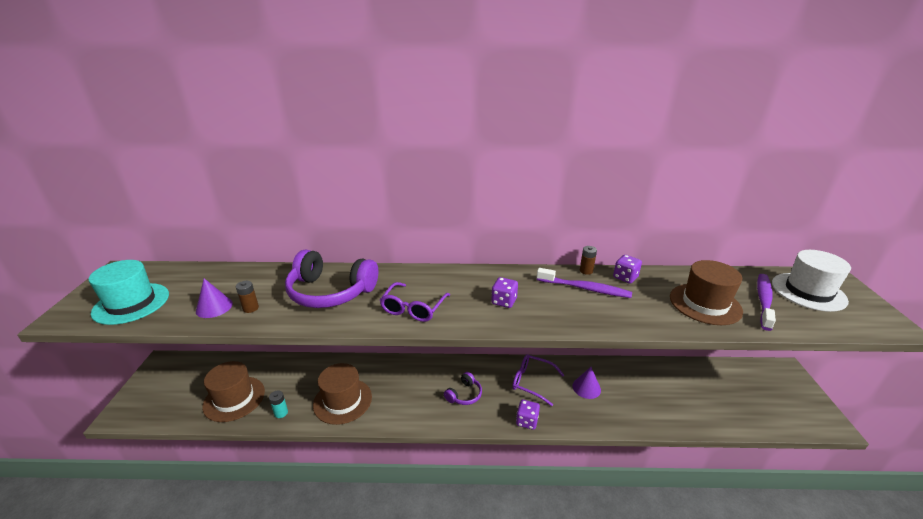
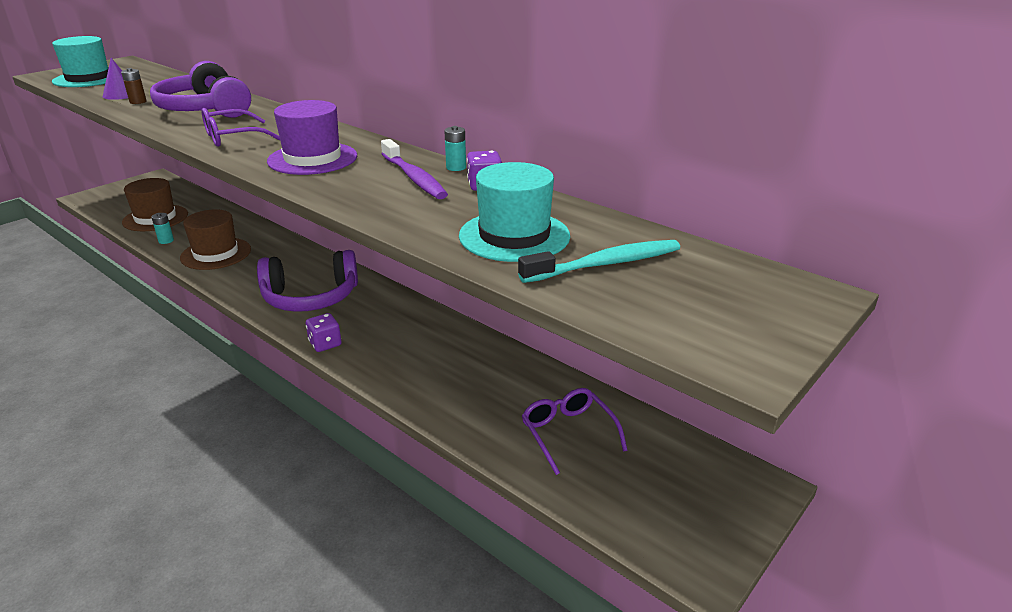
camera: 40 degrees right, 0 degrees up
(464, 395) = (311, 297): purple headphones -> purple headphones, size x2.07
(504, 301) = (312, 158): purple dice -> purple hat
(532, 382) = (389, 320): purple glasses -> purple glasses (568, 433)
(586, 271) = (456, 167): brown battery -> turquoise battery
(586, 387) = (436, 353): purple cone -> none
(705, 304) = (514, 236): brown hat -> turquoise hat
(763, 301) = (605, 264): purple toothbrush -> turquoise toothbrush
(808, 292) = (710, 285): white hat -> none

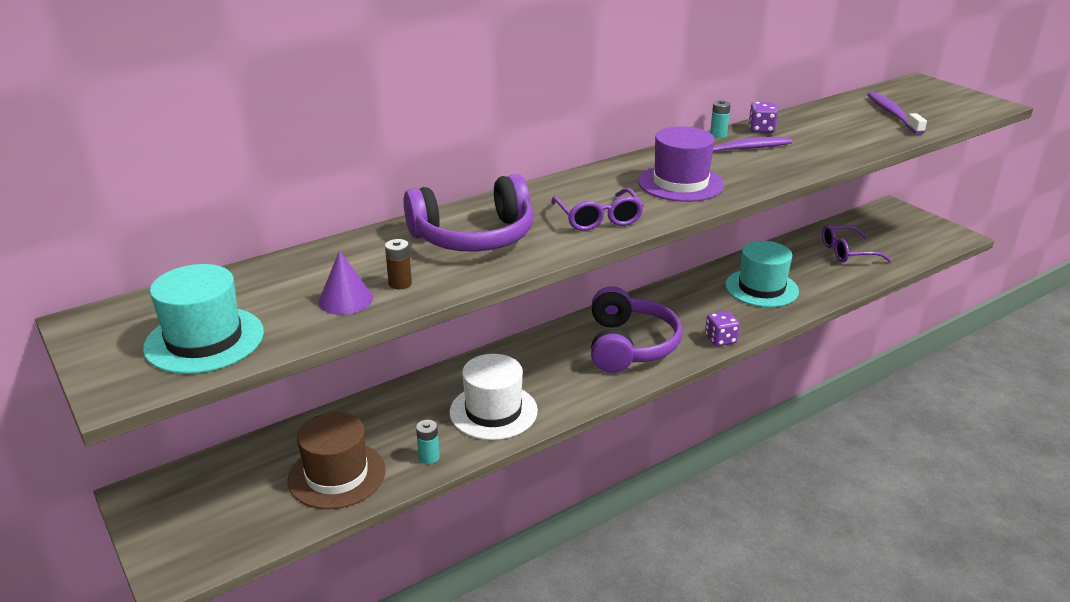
camera: 75 degrees left, 0 degrees up
(216, 254) = (493, 411): brown hat -> white hat
(514, 236) = (853, 130): turquoise hat -> turquoise hat (761, 288)
(605, 264) = (892, 114): turquoise toothbrush -> purple toothbrush

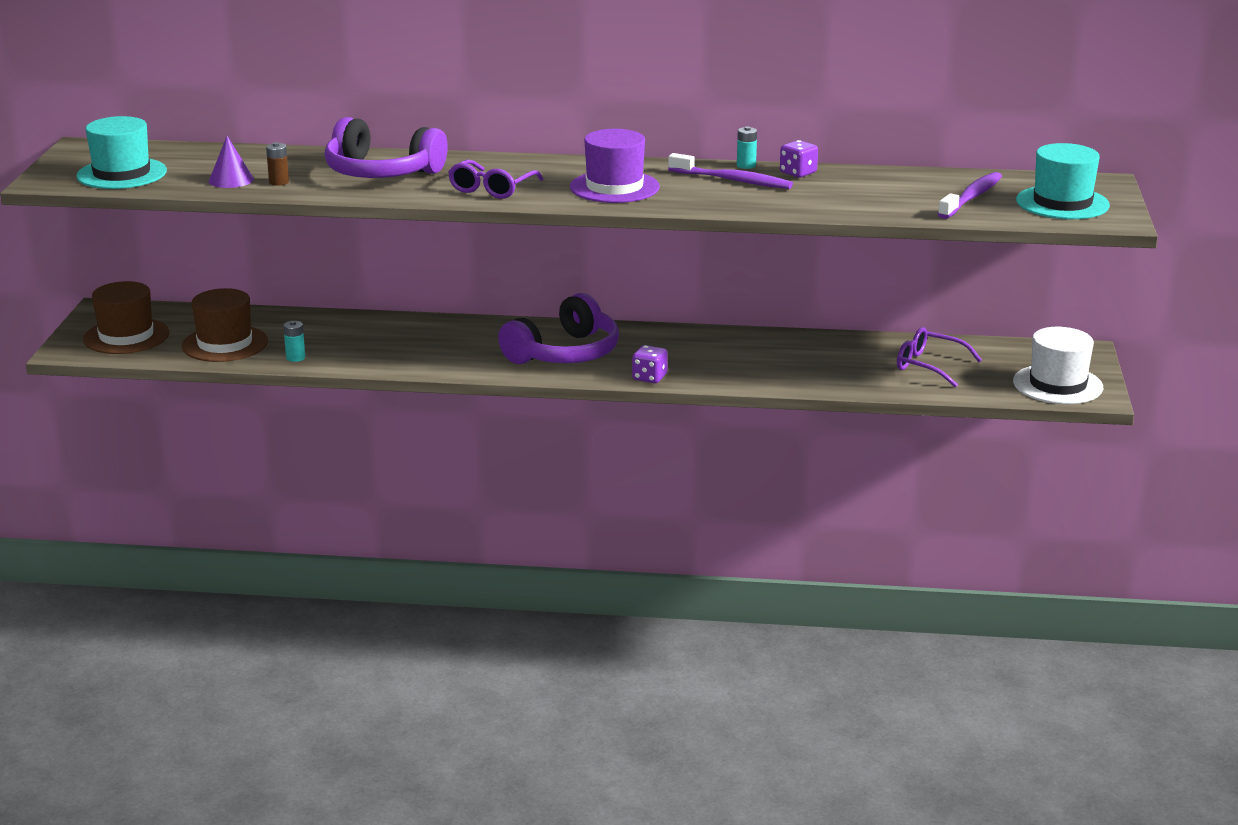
camera: 40 degrees right, 5 degrees down
(217, 518) = (126, 336): none -> brown hat
(493, 411) = (383, 351): white hat -> white hat (1057, 385)
(761, 288) = (771, 360): turquoise hat -> turquoise hat (1062, 203)

